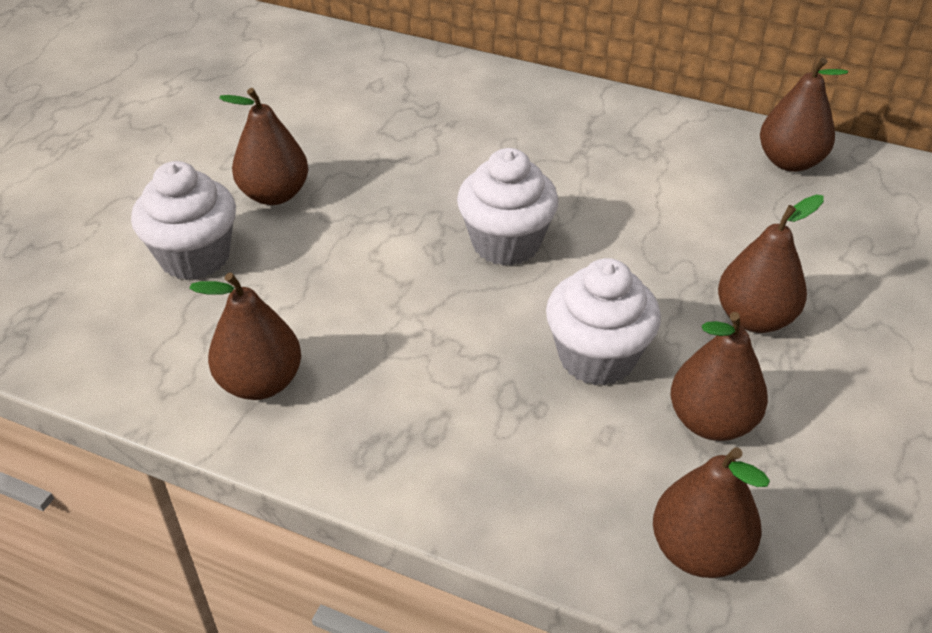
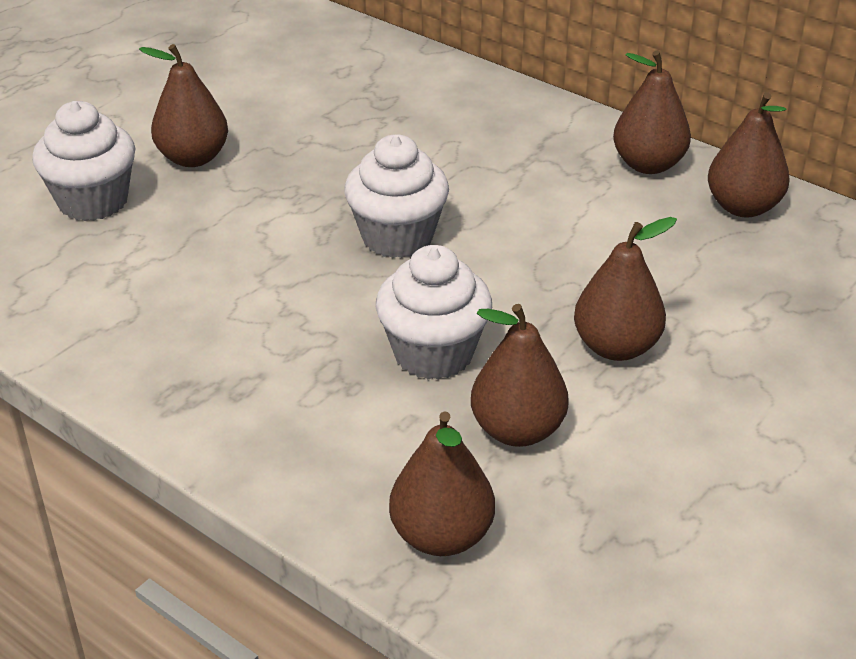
camera: 15 degrees right, 5 degrees down
(260, 382) = (102, 318): brown pear -> brown pear (648, 164)

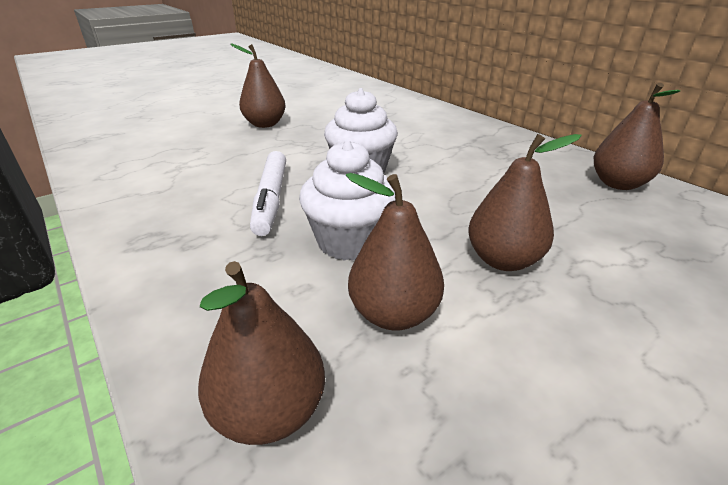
camera: 15 degrees right, 5 degrees down
(93, 201) = (195, 135): white cupcake -> none
(298, 307) = (271, 199): none -> white marker
(648, 164) = (546, 155): brown pear -> none

